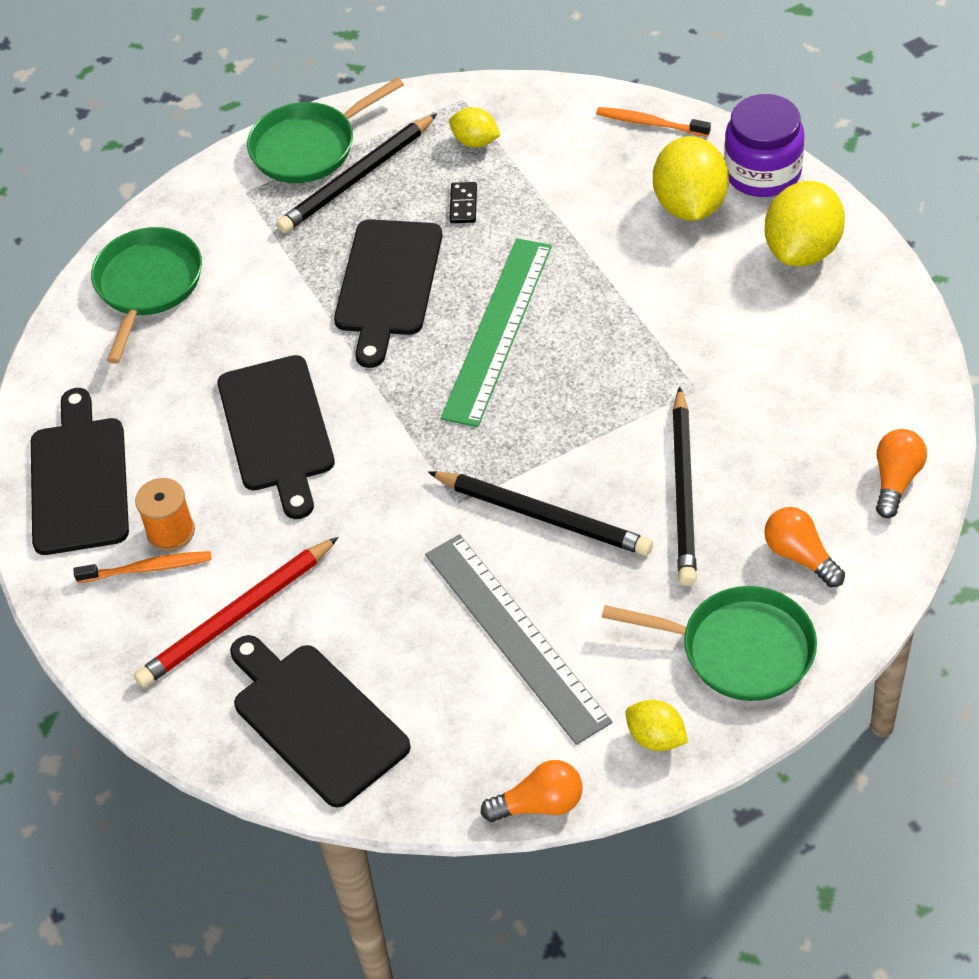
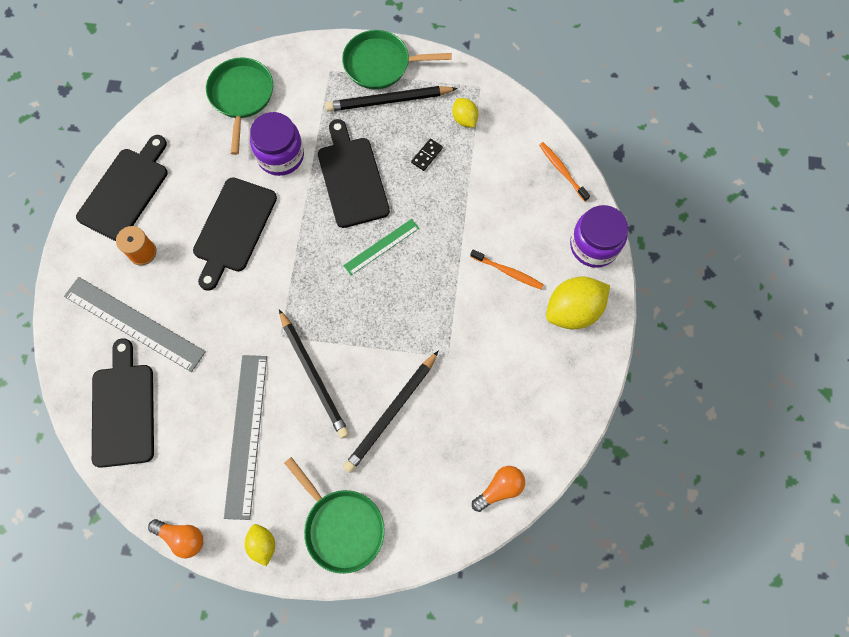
camera: 30 degrees right, 20 degrees up
(148, 285) = (241, 96): green pan -> green pan turned 45 degrees counterclockwise
(148, 568) = (117, 265): orange toothbrush -> orange toothbrush (508, 272)
(237, 616) = (134, 324): red pencil -> grey ruler
(266, 315) = (280, 155): none -> purple jar
(388, 284) = (352, 178): black cutting board -> black cutting board turned 120 degrees clockwise
(498, 330) = (381, 247): green ruler -> green ruler, size x0.56
(690, 205) = (539, 239): yellow lemon -> none
(800, 556) = (415, 496): orange light bulb -> none

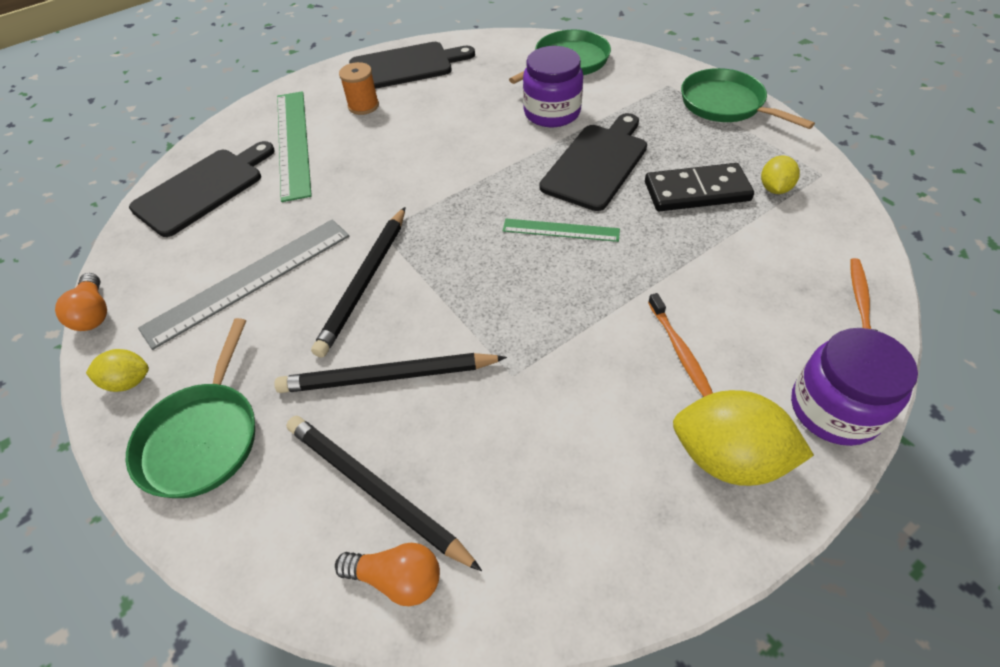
camera: 50 degrees right, 20 degrees down
(134, 324) = (293, 143): grey ruler -> green ruler
(233, 228) = (448, 134): black cutting board -> none
(262, 544) = (129, 381): yellow lemon -> yellow lemon turned 60 degrees clockwise
(389, 100) = (703, 132): black pencil -> black pencil (376, 490)
(427, 155) = (697, 191): black domino -> black domino, size x2.17

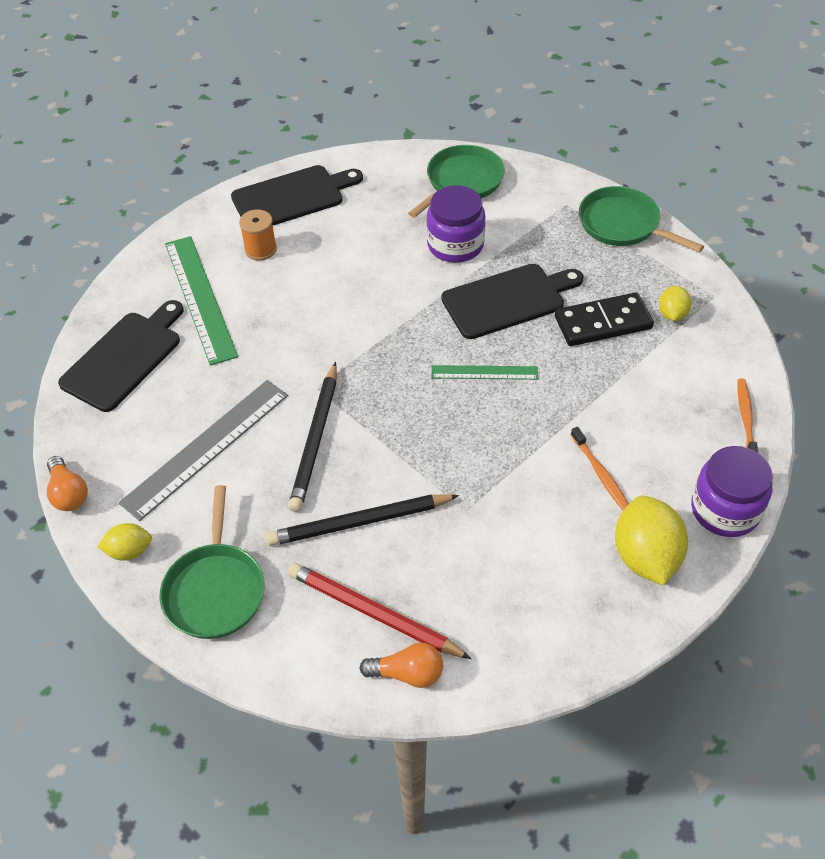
camera: 10 degrees left, 0 degrees up
(376, 490) = (374, 613): black pencil -> red pencil
(597, 163) = (507, 300): black cutting board -> black cutting board turned 45 degrees clockwise
(728, 458) = (645, 557): yellow lemon -> yellow lemon turned 75 degrees clockwise

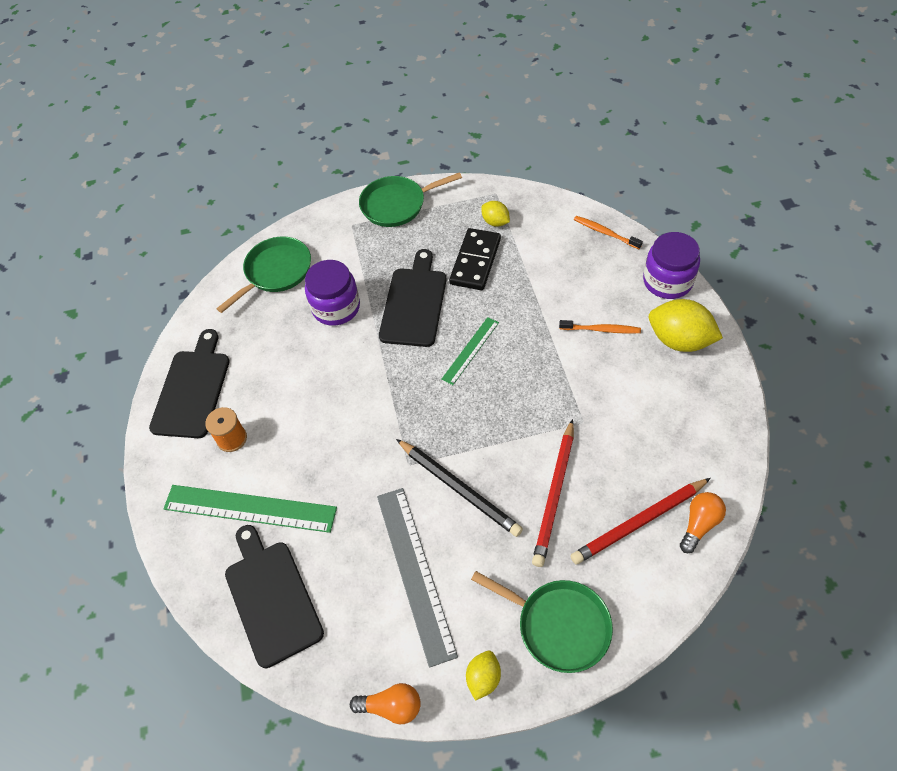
camera: 55 degrees left, 5 degrees up
(359, 522) = (554, 494): black pencil -> red pencil
(462, 181) = (276, 272): green pan -> green pan turned 60 degrees clockwise

